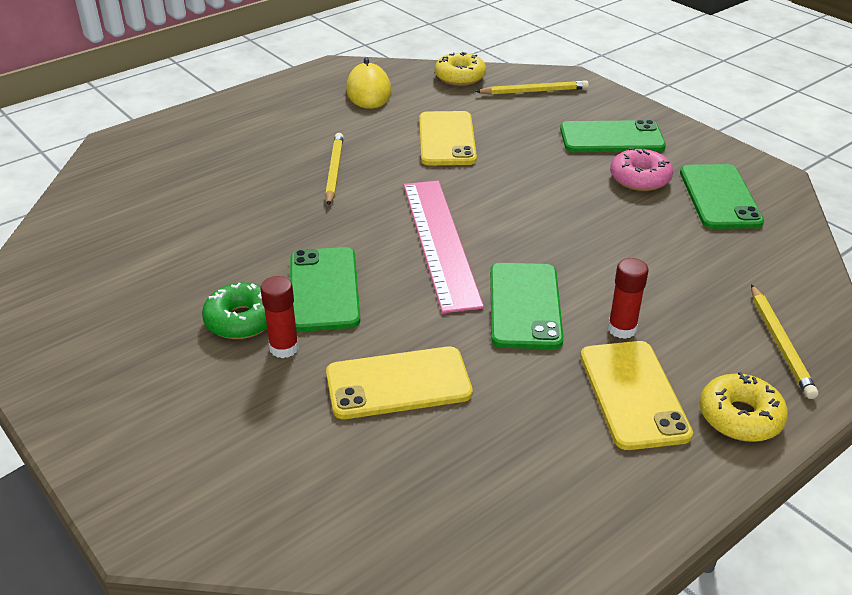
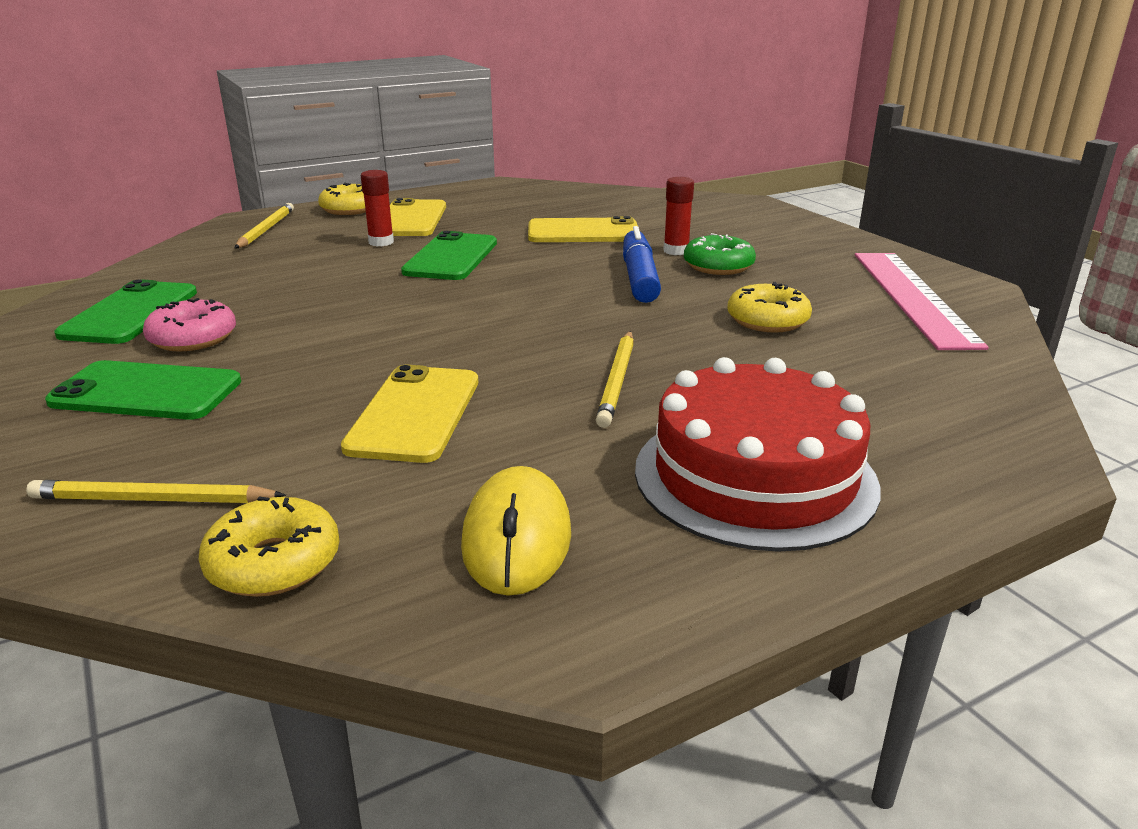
camera: 170 degrees left, 10 degrees down
(217, 239) = (767, 320): none -> yellow donut
(262, 123) = (754, 476): none -> red cake
(324, 289) = (639, 278): green phone -> blue marker
(440, 242) = (503, 300): pink ruler -> pink ruler (912, 297)

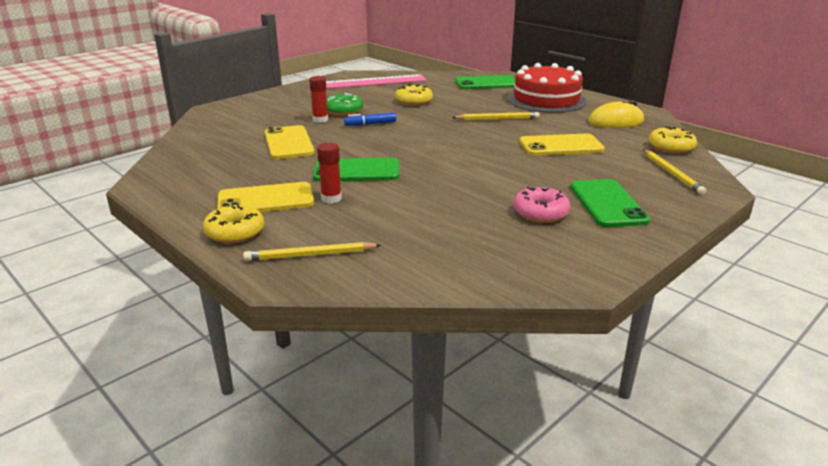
camera: 105 degrees left, 0 degrees up
(130, 313) = (525, 247): green phone -> green phone (486, 83)
(639, 278) = (370, 124): blue marker -> blue marker, size x0.62

